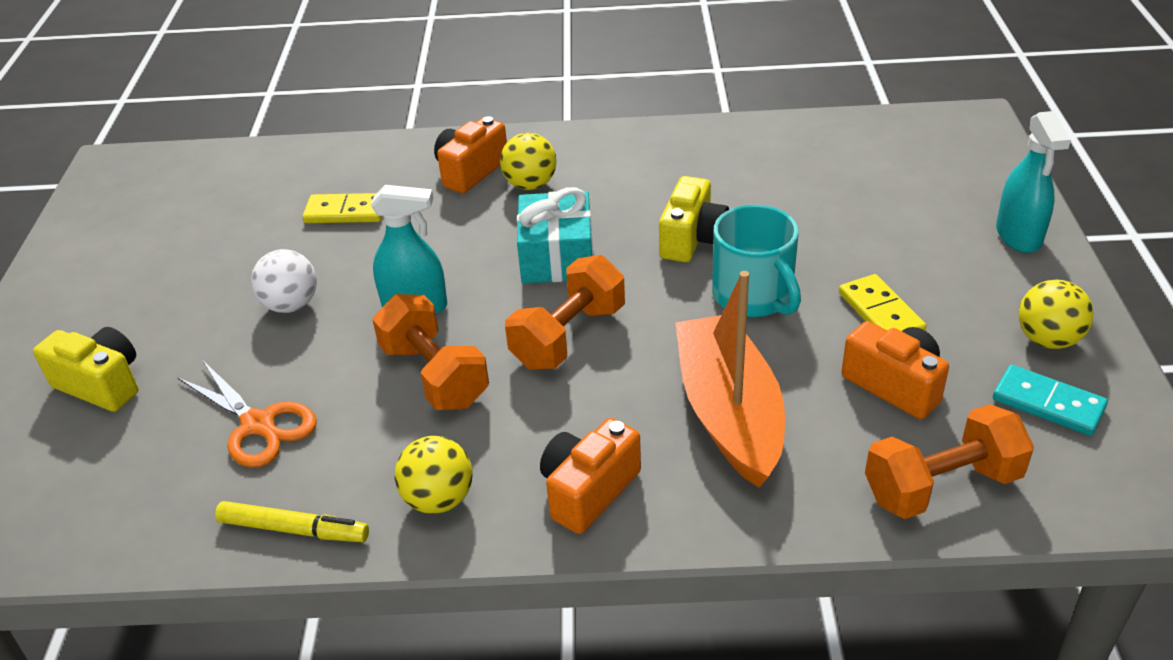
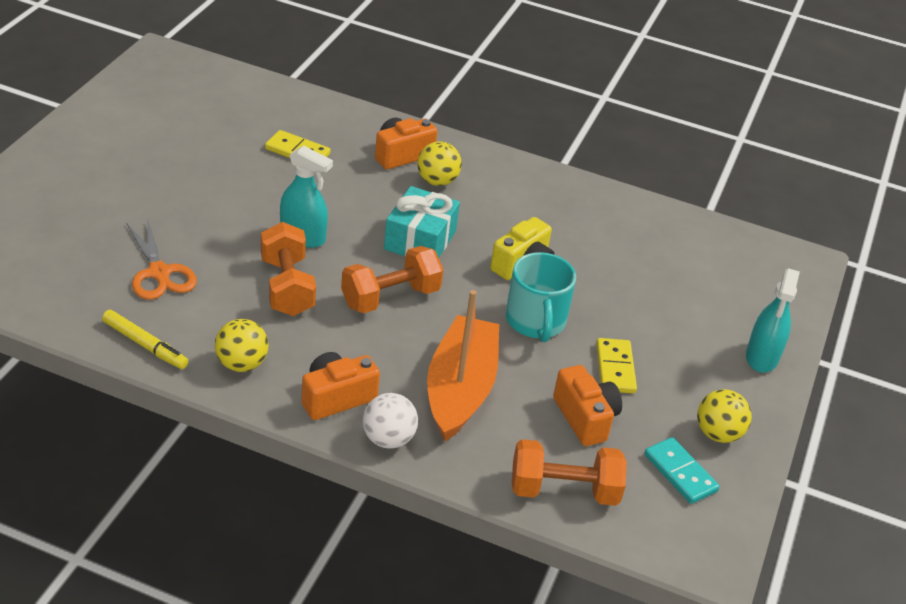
camera: 15 degrees right, 0 degrees up
(101, 384) = (78, 208): yellow camera -> none
(291, 305) = (223, 203): white ball -> white ball (388, 439)

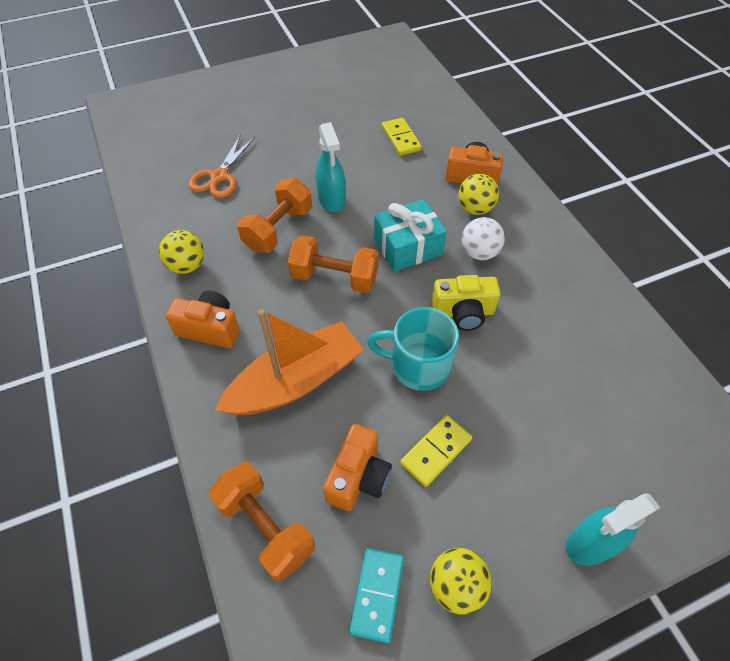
camera: 50 degrees right, 15 degrees up
(145, 345) = (154, 219): yellow marker -> none
(388, 439) = (202, 384): white ball -> white ball (479, 253)
(536, 321) = (418, 365): turquoise mug -> turquoise mug turned 60 degrees clockwise

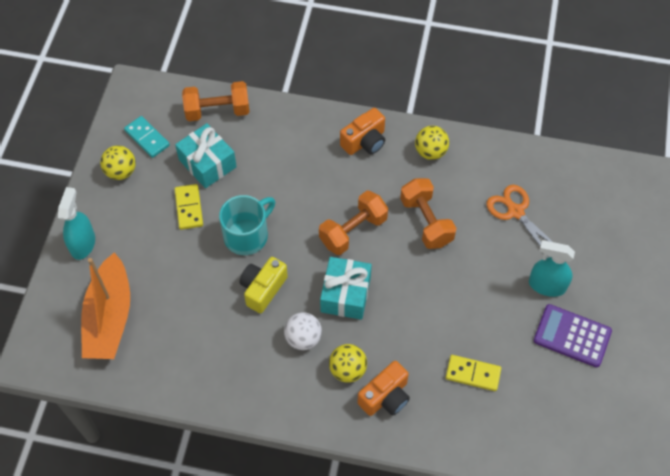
camera: 125 degrees right, 5 degrees up
(295, 381) = (290, 166): orange boat -> orange boat (109, 317)
(317, 103) = (572, 336): none -> purple calculator
(331, 200) = (433, 274): turquoise spray bottle -> turquoise spray bottle (546, 285)
(358, 477) = (207, 163): orange camera -> turquoise gift

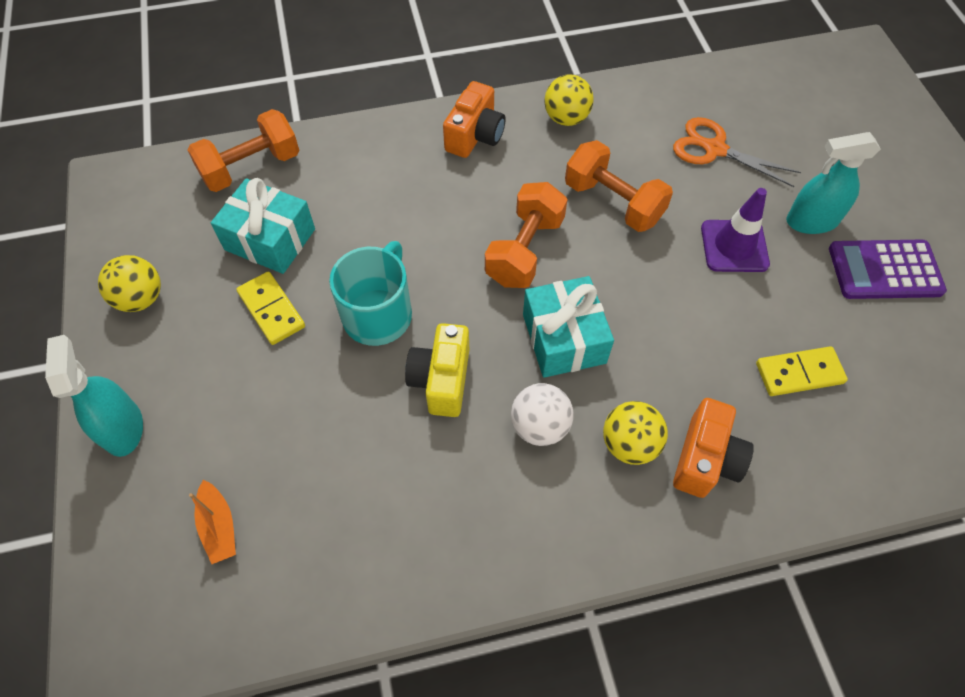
camera: 25 degrees left, 0 degrees up
(109, 317) = (219, 526): orange boat -> orange boat, size x0.43
(147, 138) = (162, 238): turquoise domino -> none
(485, 281) = (734, 246): none -> purple traffic cone

